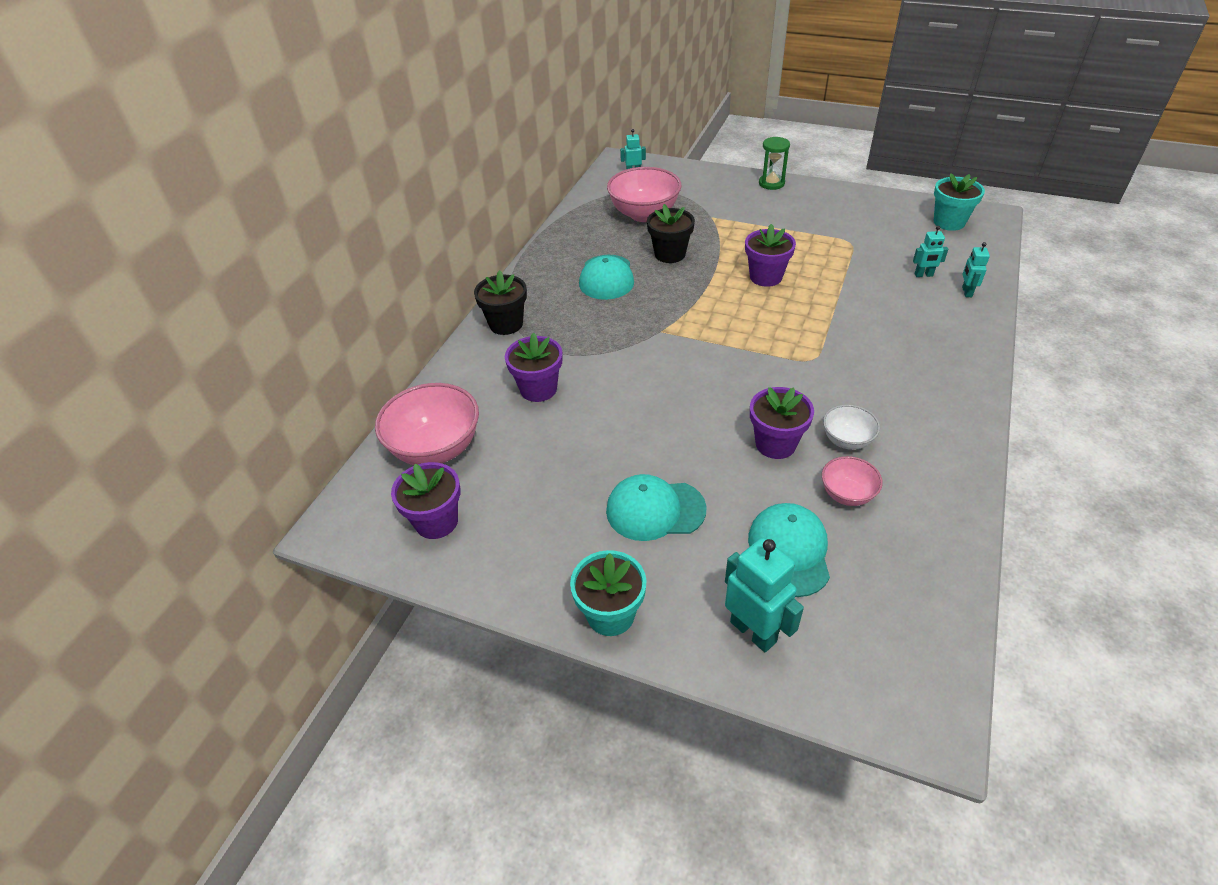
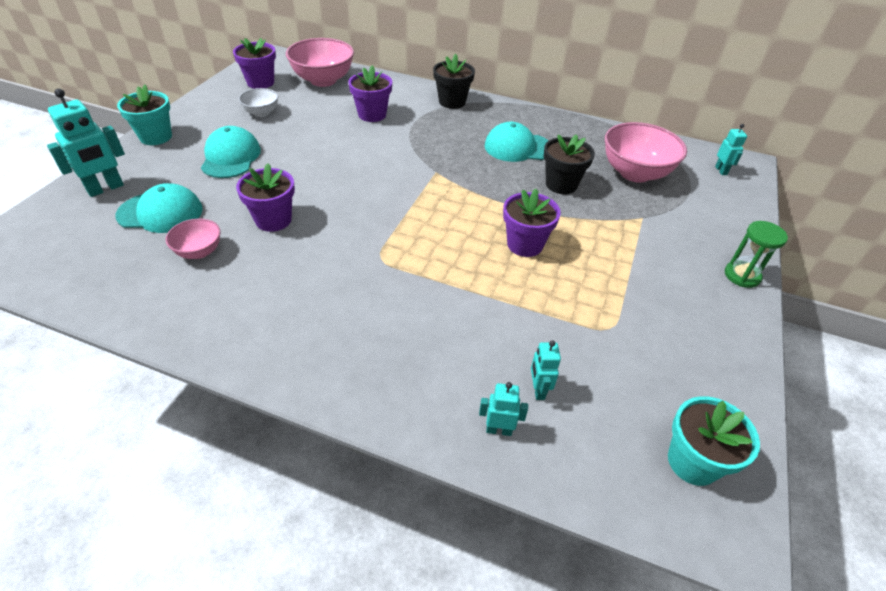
camera: 85 degrees right, 0 degrees up
(847, 440) = (261, 263): white bowl -> white bowl (261, 113)

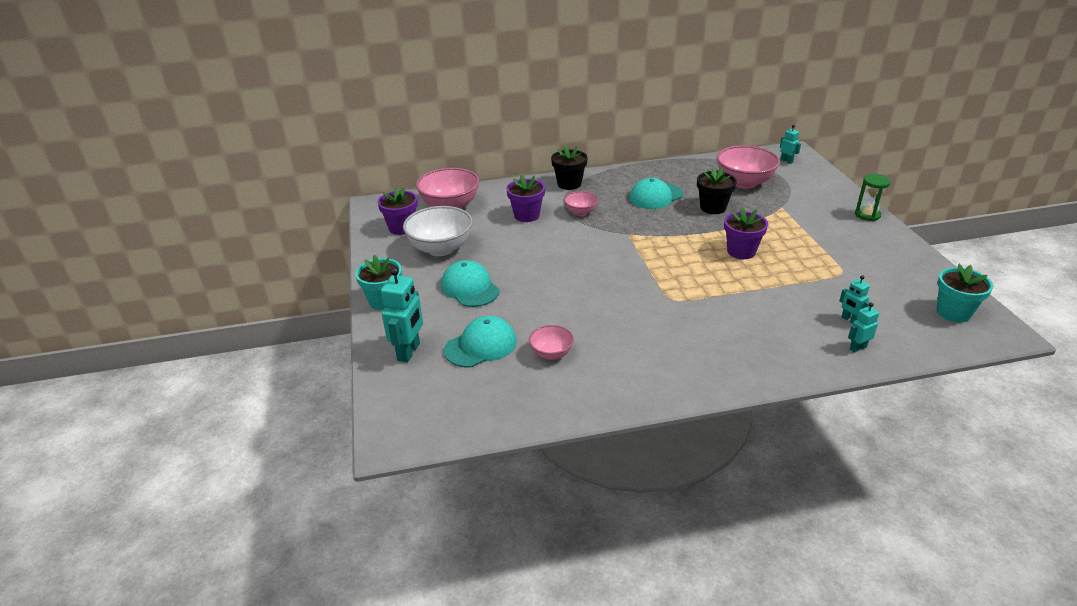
camera: 30 degrees left, 10 degrees down
(261, 113) = (441, 248): white bowl -> white bowl, size x1.87
(273, 220) = (569, 311): purple flower pot -> none
(423, 132) = (581, 212): none -> pink bowl

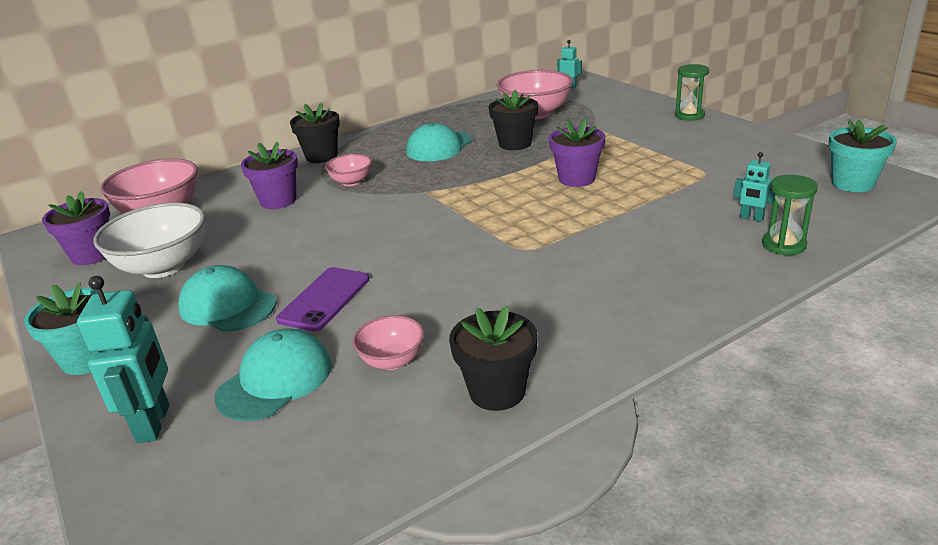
camera: 20 degrees left, 5 degrees down
(528, 300) = (324, 299): none -> purple phone
(603, 392) = (497, 391): none -> black flower pot
(857, 348) = (783, 245): turquoise robot -> green hourglass

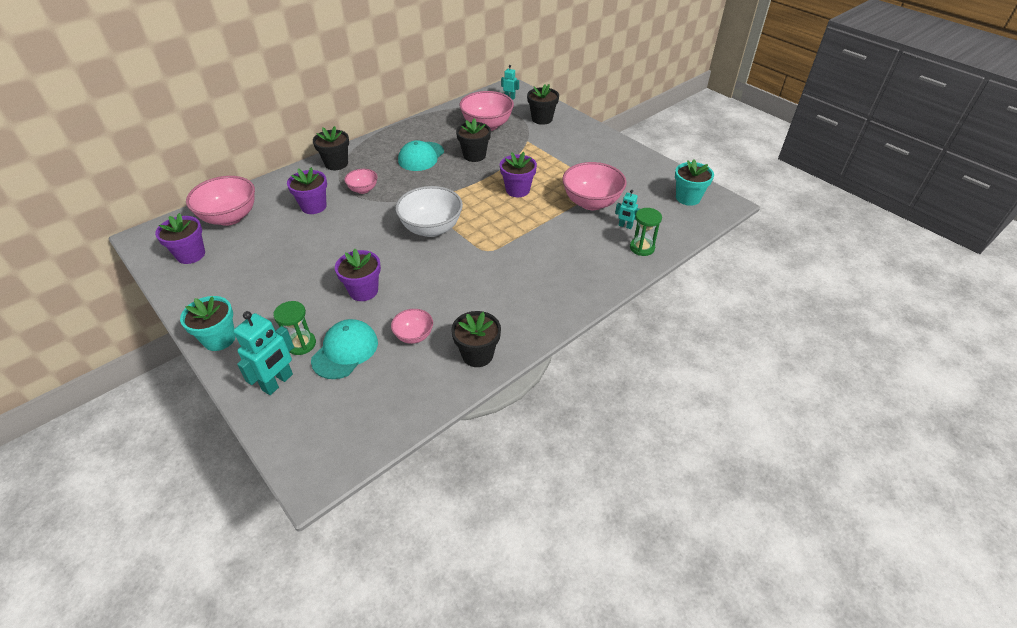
camera: 10 degrees left, 15 degrees up
(154, 423) = (278, 382): turquoise robot -> turquoise robot turned 45 degrees clockwise
(163, 267) = (247, 265): white bowl -> white bowl (431, 228)
(227, 305) = (300, 296): turquoise cap -> none
(324, 299) = (363, 291): purple phone -> purple flower pot
(614, 105) = (542, 119): none -> black flower pot
(689, 115) = (592, 132): green hourglass -> green hourglass (301, 344)
(693, 191) = (591, 202): none -> pink bowl

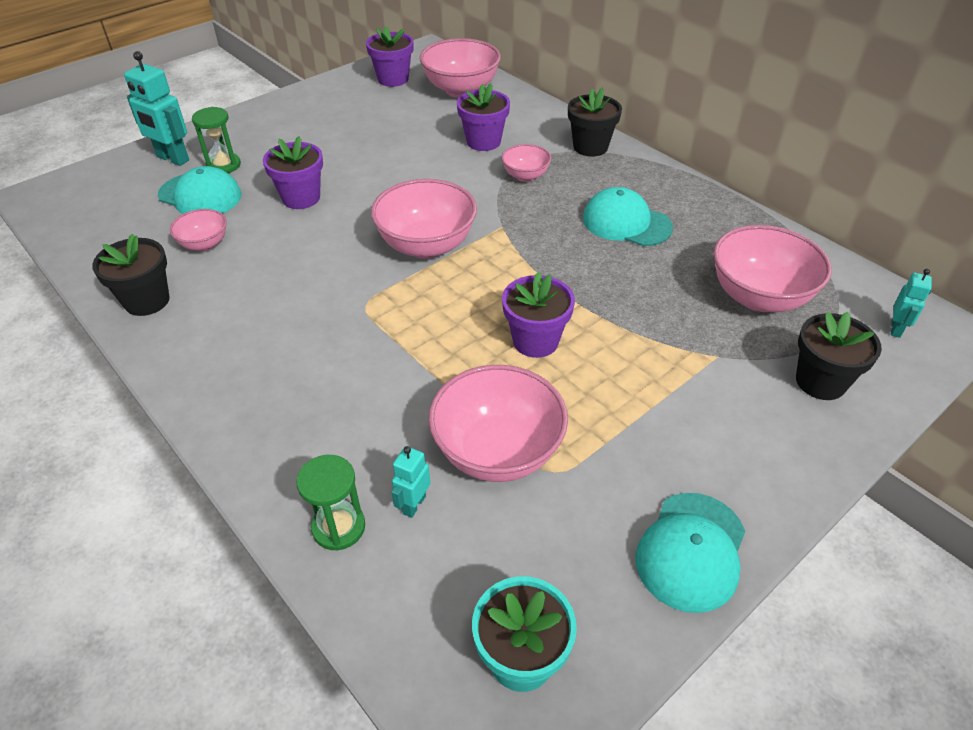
camera: 90 degrees right, 0 degrees up
(219, 339) = (251, 117): turquoise flower pot -> none
(431, 228) = (426, 245): white bowl -> pink bowl
(474, 155) = (643, 283): black flower pot -> none
(632, 158) = (691, 551): none -> turquoise cap

